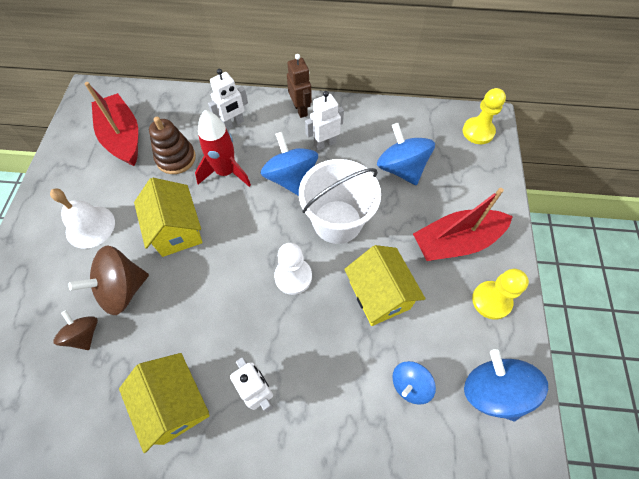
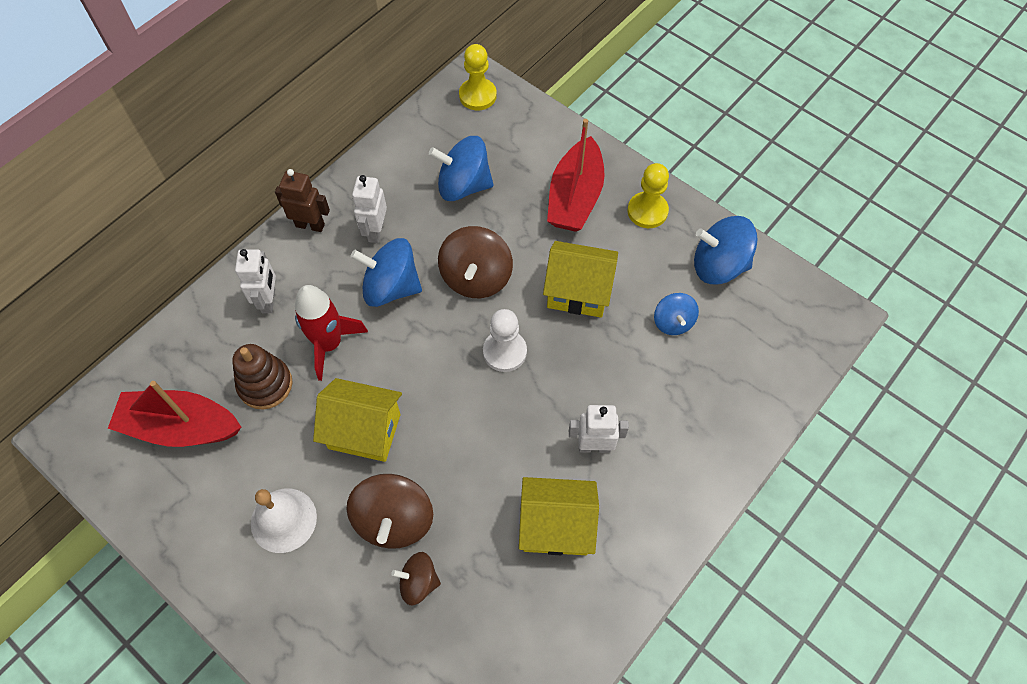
camera: 55 degrees left, 0 degrees up
(337, 221) = (476, 277): white bucket -> brown spinning top

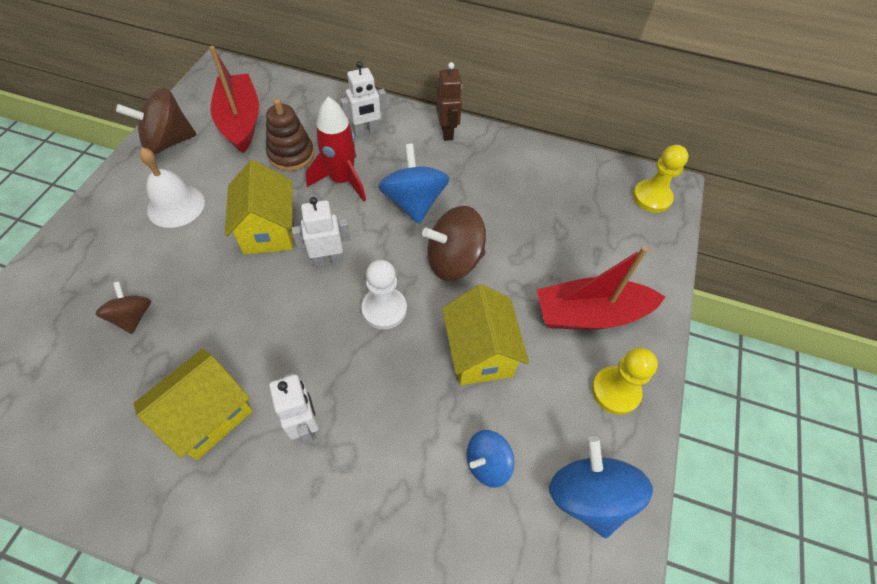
camera: 65 degrees right, 5 degrees down
(375, 231) = (464, 173): white robot -> white robot (328, 260)
(394, 520) = (189, 279): brown spinning top -> brown spinning top (168, 142)
(463, 185) = (546, 219): blue spinning top -> none
(556, 526) = (208, 416): yellow house -> yellow house turned 60 degrees clockwise

